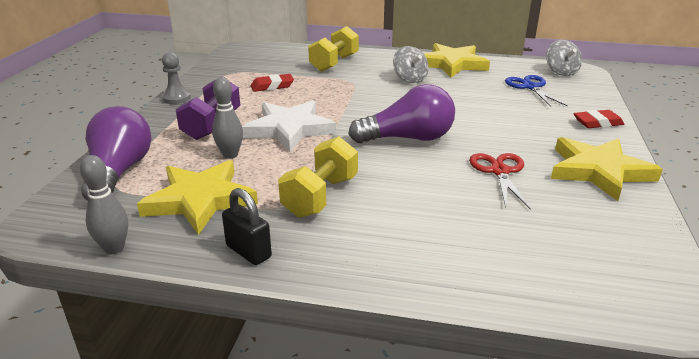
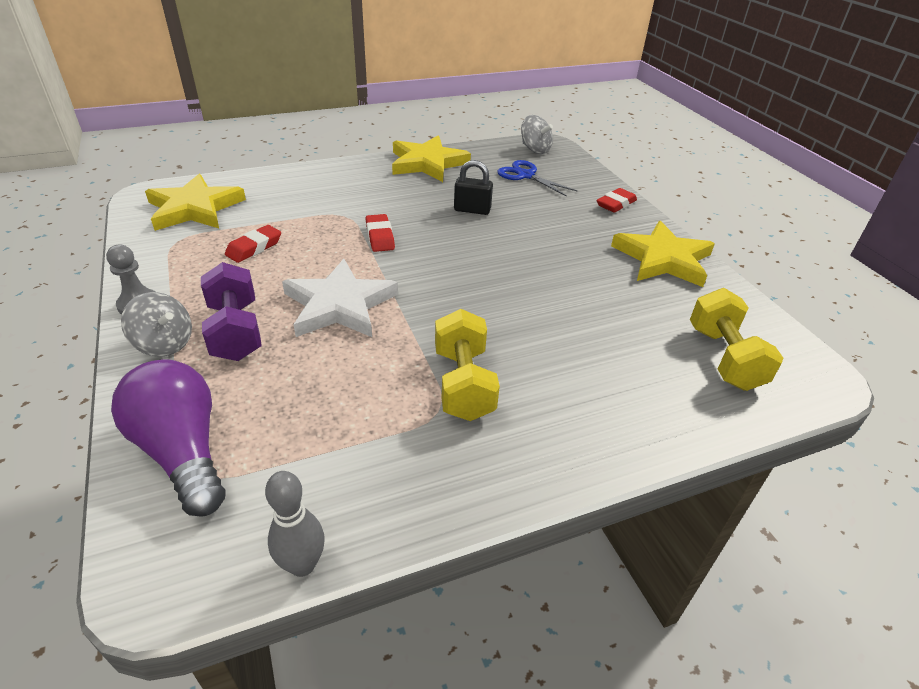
camera: 35 degrees left, 10 degrees up
(200, 200) = (336, 446): yellow star -> yellow star (194, 208)
(230, 155) = (306, 367): grey bowling pin -> none
(248, 251) = (462, 488): black padlock -> black padlock (472, 210)
(334, 63) = (297, 193): yellow dumbbell -> yellow dumbbell (724, 358)
(362, 99) = (380, 237): none -> red eraser
(408, 138) = (476, 276): purple light bulb -> none
(410, 79) = (403, 194): grey spinning top -> grey spinning top (164, 343)
(499, 171) = (591, 288): red scissors -> none

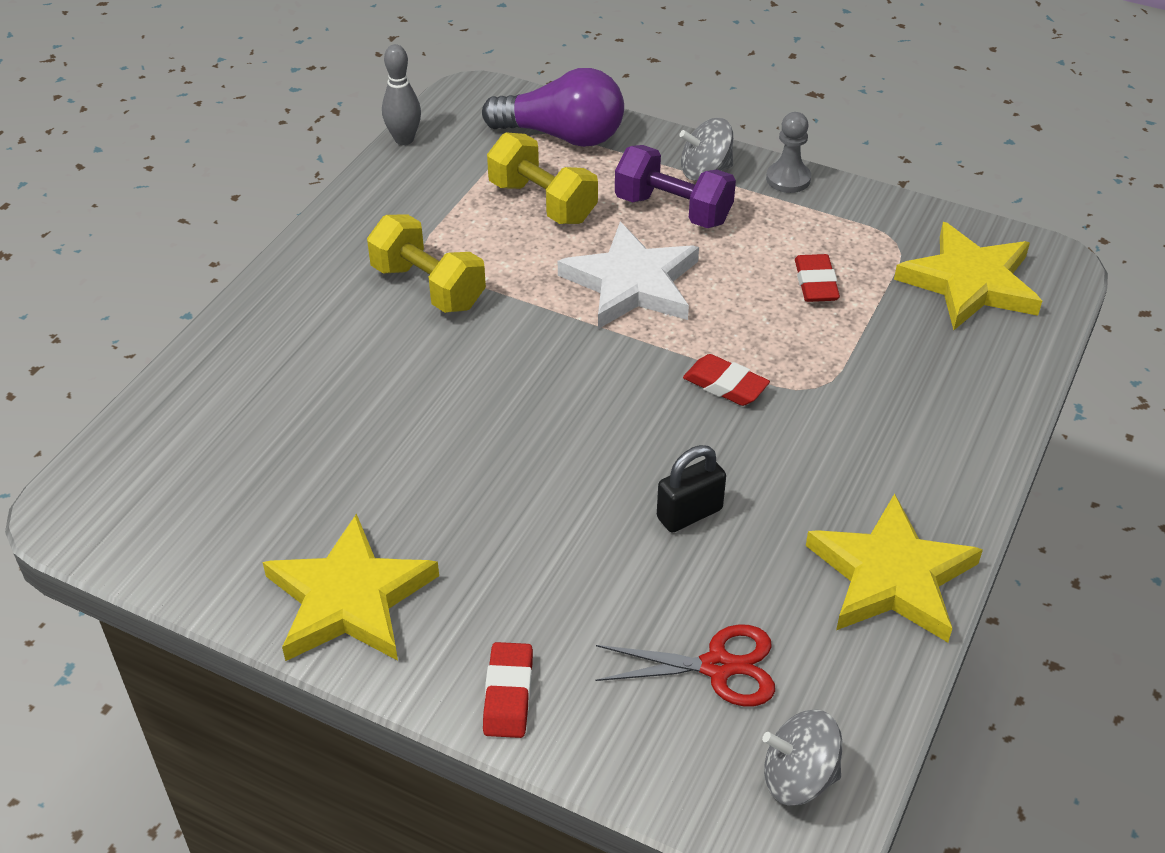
camera: 140 degrees right, 5 degrees up
(526, 175) = (717, 667): blue scissors -> red scissors
(724, 358) = (192, 471): yellow dumbbell -> yellow dumbbell (542, 202)

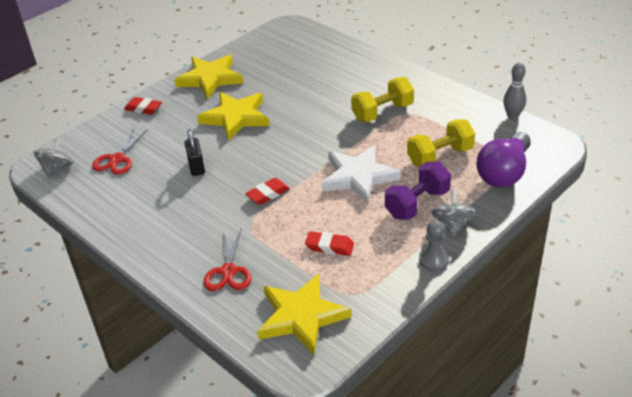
camera: 110 degrees right, 5 degrees down
(891, 576) = (123, 219): yellow star -> yellow star (236, 118)
(933, 384) = (228, 271): none -> red scissors

